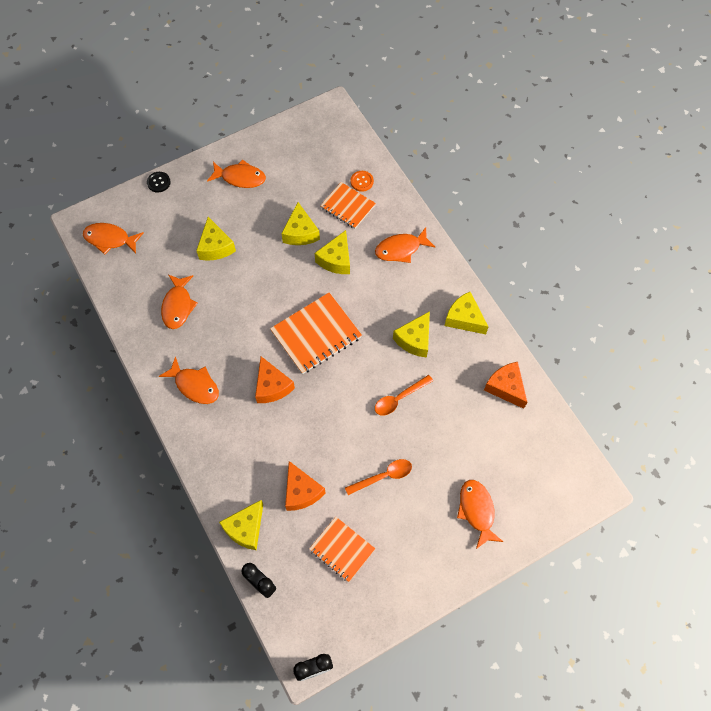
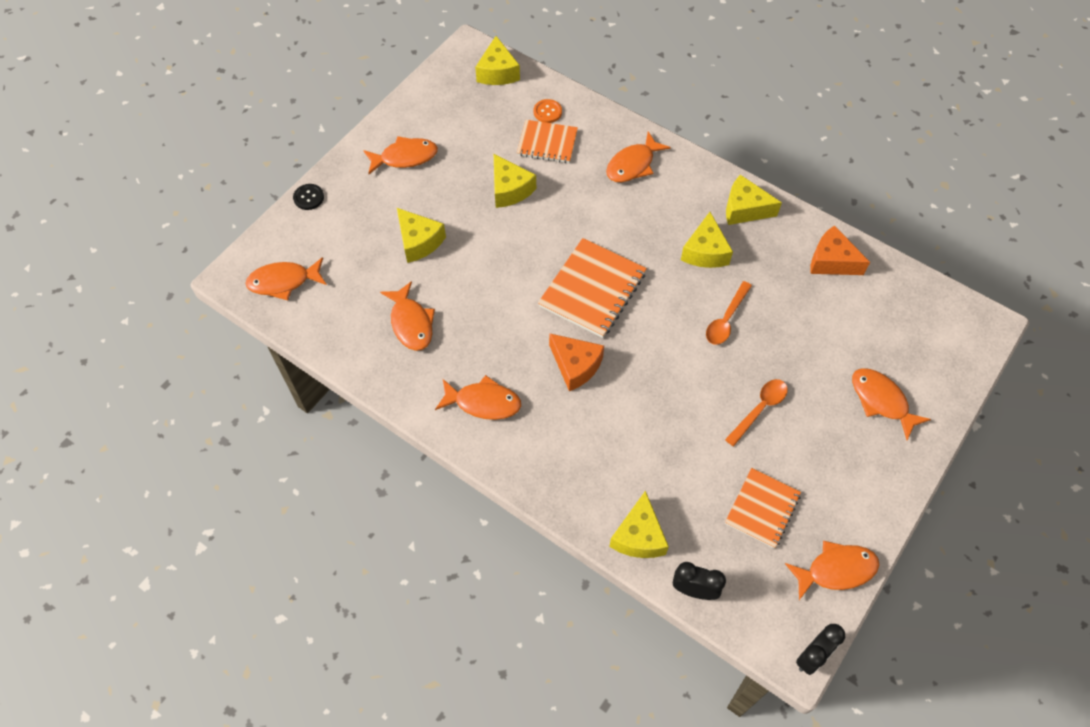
camera: 25 degrees left, 5 degrees down
(301, 491) = (678, 466): orange cheese -> none
(336, 259) = (567, 202): yellow cheese -> yellow cheese (497, 72)
(342, 549) = (762, 509): orange notebook -> orange notebook turned 75 degrees counterclockwise
(367, 617) = (836, 570): none -> orange fish

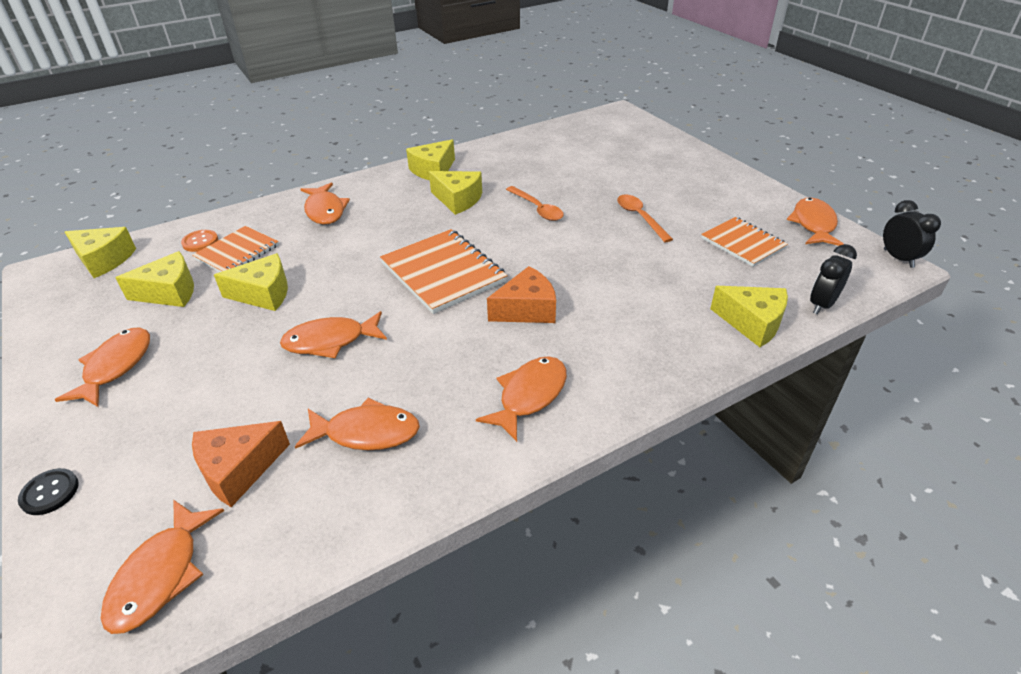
camera: 65 degrees left, 20 degrees down
(419, 241) = (253, 389): yellow cheese -> yellow cheese (170, 292)
(831, 261) = (519, 149): orange cheese -> orange cheese (238, 470)
(881, 401) = (661, 164): orange fish -> orange fish (330, 341)

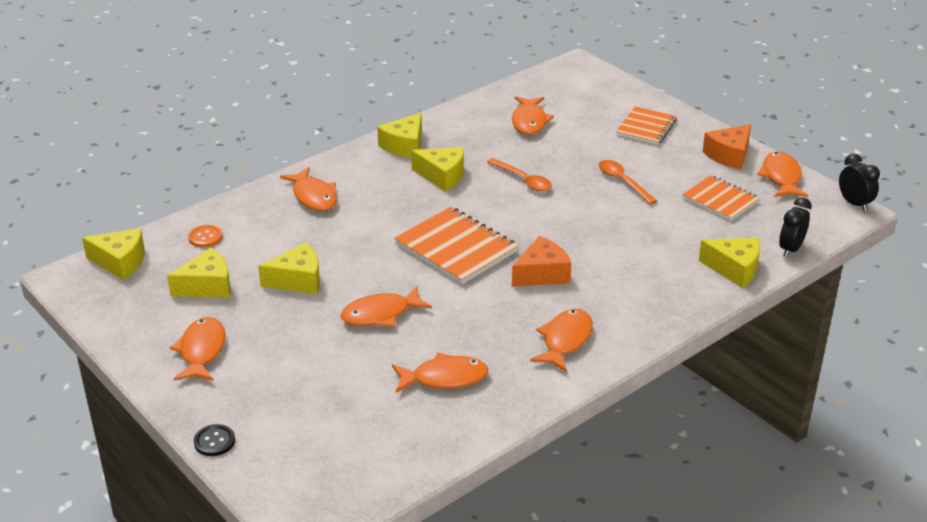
camera: 10 degrees left, 5 degrees down
(161, 575) = (337, 479): orange fish -> orange fish (529, 121)
(237, 252) = (249, 245): orange notebook -> orange notebook (646, 127)
(238, 470) = (355, 412): orange cheese -> orange cheese (729, 155)

